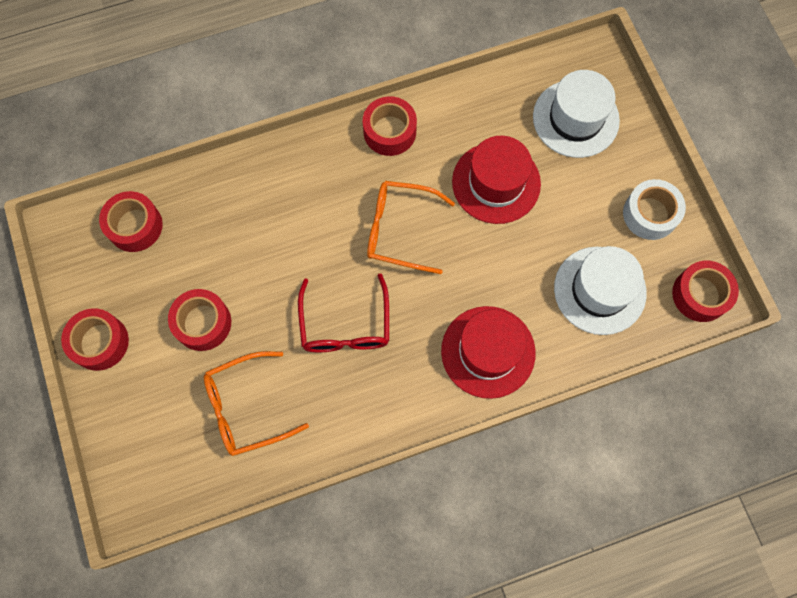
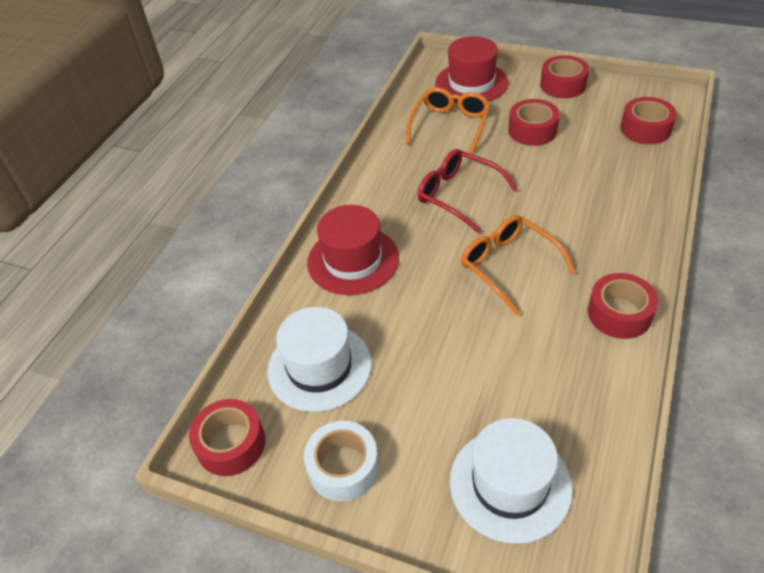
camera: 135 degrees right, 25 degrees down
(400, 230) = (508, 266): orange glasses -> orange glasses turned 90 degrees counterclockwise
(496, 183) = (494, 360): red hat -> red hat (471, 83)

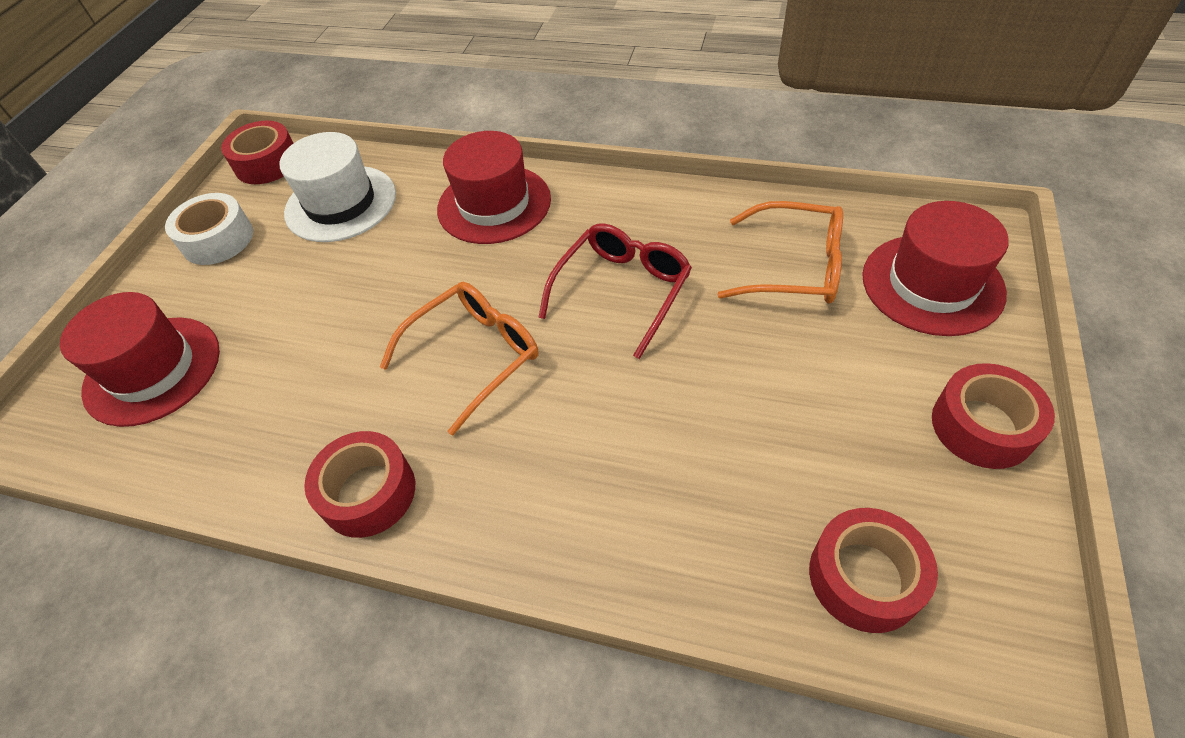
camera: 85 degrees right, 5 degrees up
(510, 484) = (152, 370): white hat -> red hat
(532, 130) = (808, 377): red tape -> none

